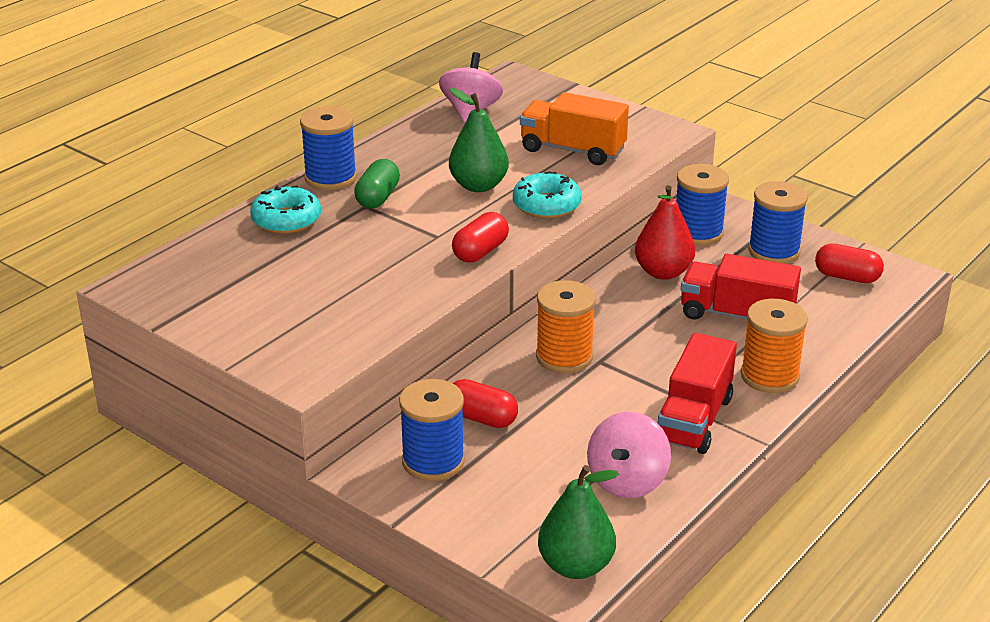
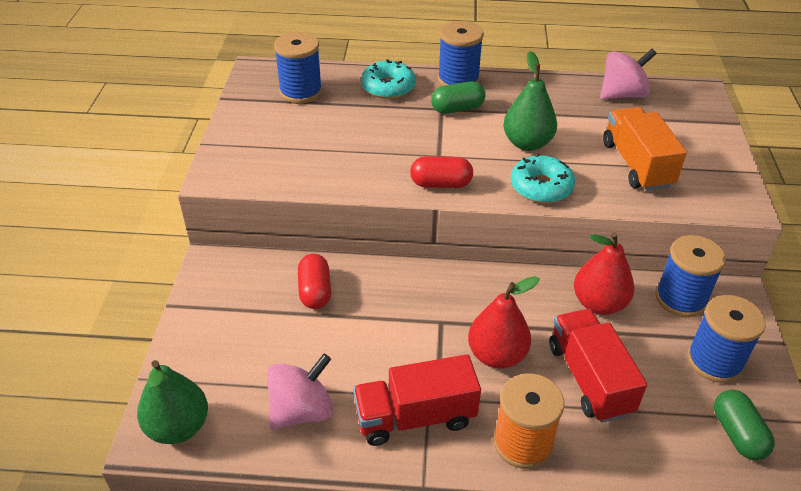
camera: 55 degrees right, 10 degrees up
(433, 461) = (247, 291): blue spool -> blue spool (301, 92)
(564, 357) = (427, 299): orange spool -> none
(627, 481) = (301, 410): pink spinning top -> pink spinning top turned 150 degrees clockwise
(668, 348) = (497, 355): none -> red pear
(847, 277) = (737, 434): red capsule -> green capsule

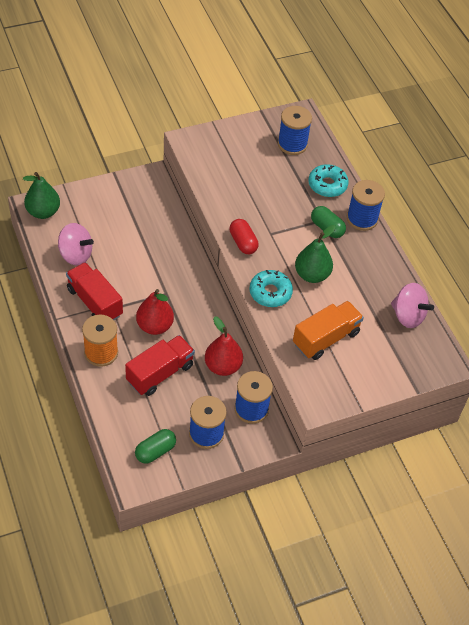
camera: 60 degrees right, 10 degrees up
(315, 291) = (157, 229): red capsule -> none

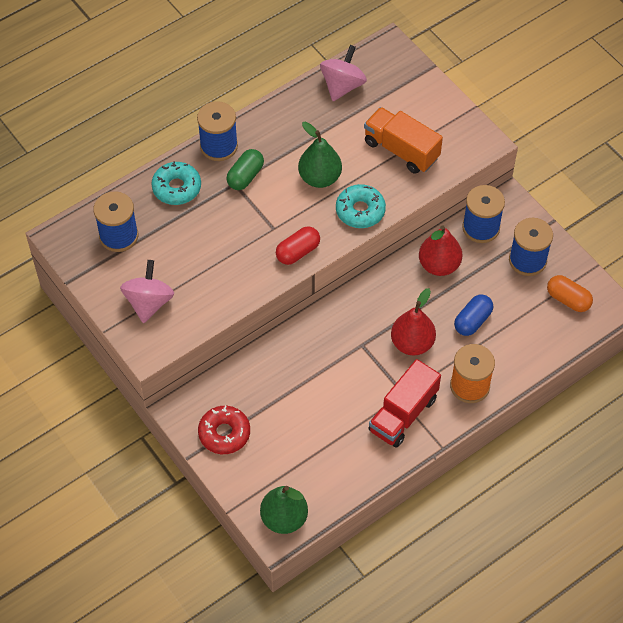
camera: 100 degrees left, 5 degrees up
(75, 255) = (340, 457): pink spinning top -> pink spinning top (149, 302)
(124, 195) = (224, 433): none -> red donut
(155, 451) = (568, 299): green capsule -> orange capsule
(160, 373) = (472, 321): red truck -> blue capsule

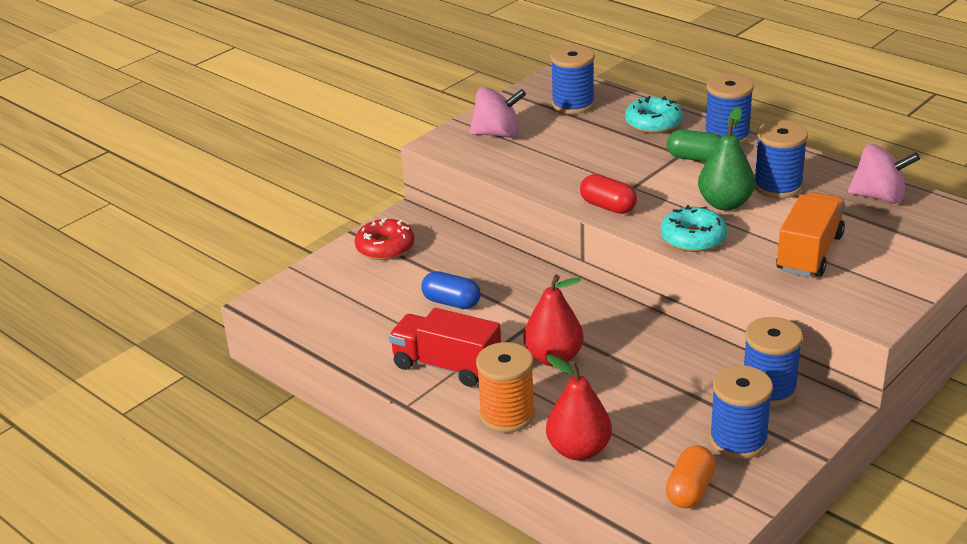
camera: 80 degrees right, 25 degrees down
(284, 518) = (287, 303): green pear -> none
(307, 139) = (777, 186): none -> blue spool
(439, 265) = (685, 362): red pear -> red pear (579, 450)
(472, 321) = (610, 403): blue capsule -> blue capsule (451, 302)

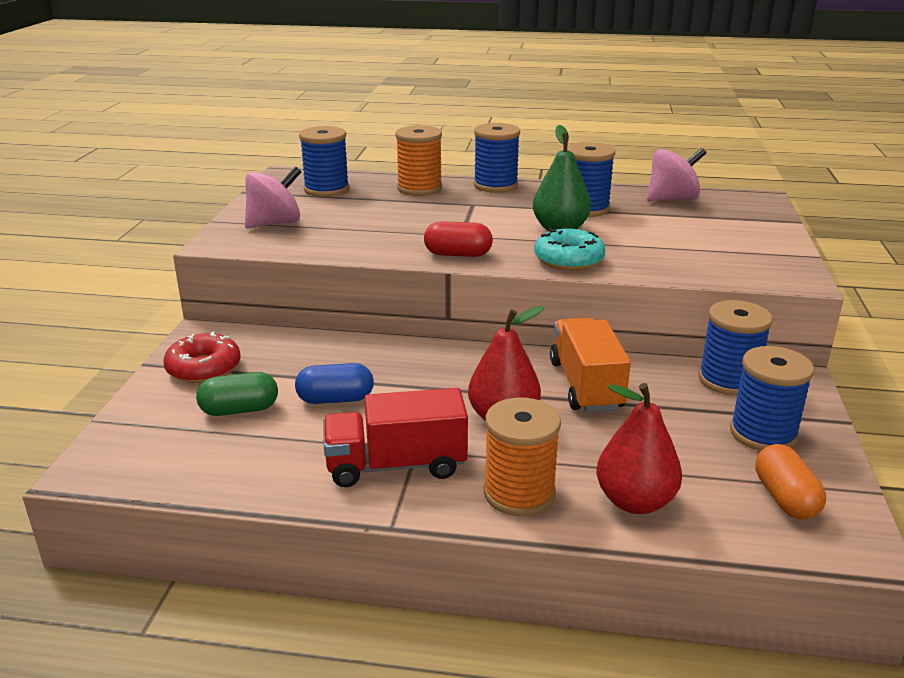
camera: 35 degrees left, 5 degrees down
(653, 123) = (419, 188): turquoise donut -> orange spool
(695, 158) = (489, 204): green capsule -> green capsule (239, 410)
(809, 253) = (679, 247): orange truck -> orange truck (585, 385)

